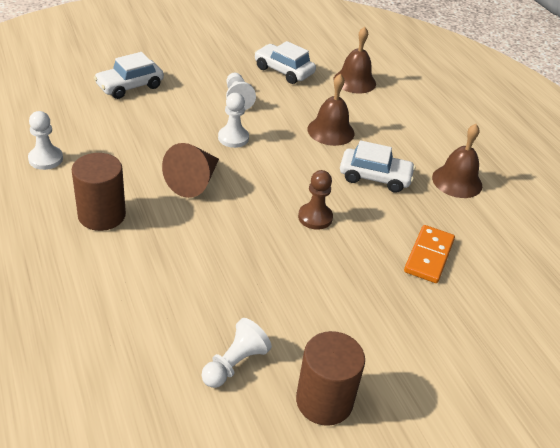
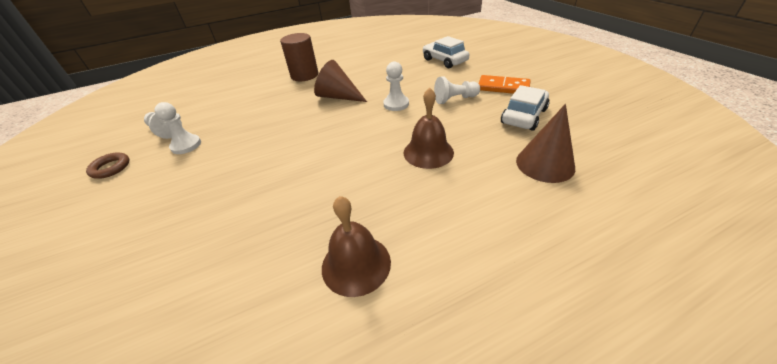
camera: 95 degrees right, 0 degrees up
(45, 159) = (354, 54): white pawn -> white pawn (186, 145)
(315, 217) = (295, 151): brown pawn -> none
(324, 401) = (110, 168): brown cylinder -> brown ring
(354, 81) = (545, 164): brown bell -> brown cone
(375, 177) = (355, 186): white car -> none
(428, 256) = (226, 228): orange domino -> orange domino (503, 87)

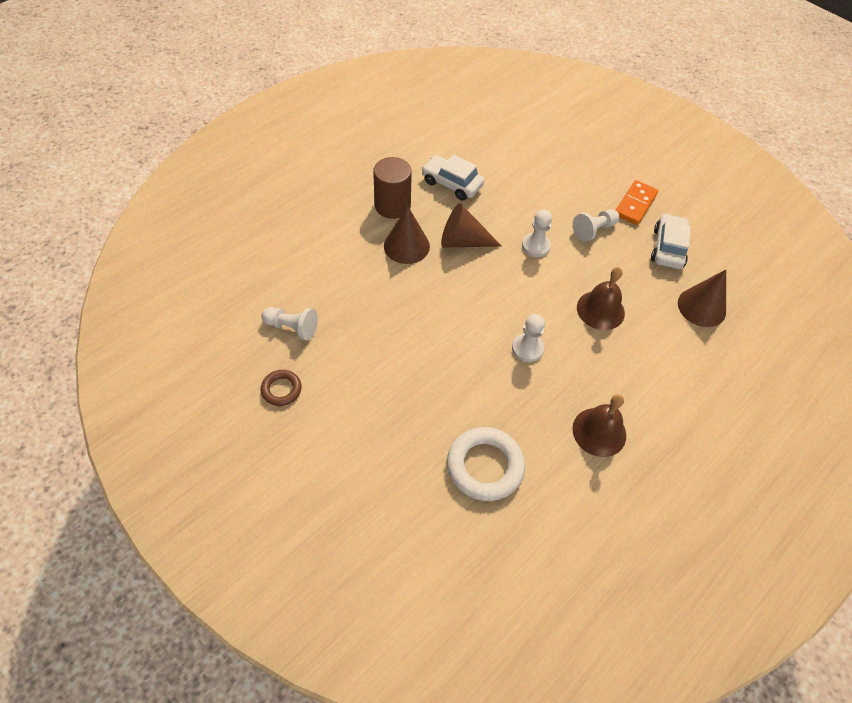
camera: 25 degrees left, 15 degrees up
(186, 145) = (341, 344): white pawn -> white pawn (527, 348)
(202, 271) = (485, 466): none -> white ring
(294, 95) = (406, 246): none -> brown cone
(444, 61) = (553, 160): white car -> white car (452, 184)
(503, 87) = (635, 204): orange domino -> orange domino turned 60 degrees counterclockwise

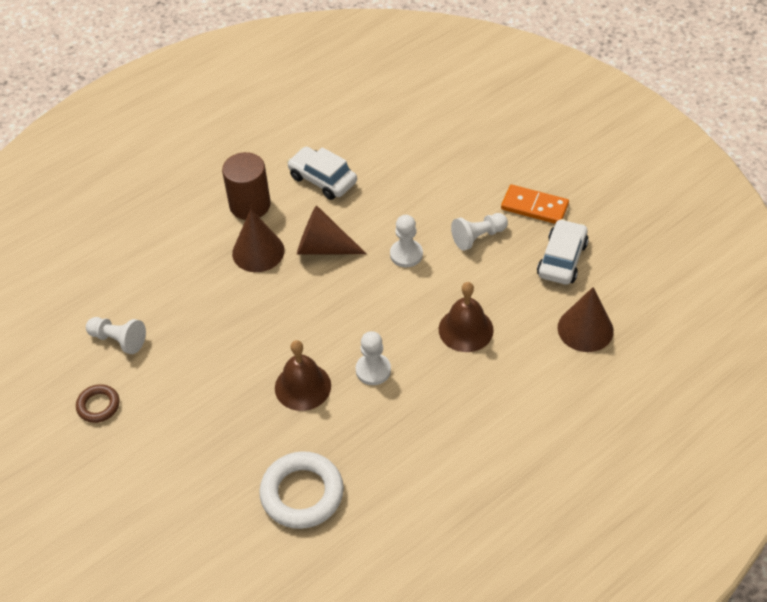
camera: 10 degrees right, 5 degrees down
(599, 432) = (435, 463): brown bell -> brown bell (302, 386)
(635, 204) = (534, 207): orange domino -> orange domino turned 75 degrees clockwise

